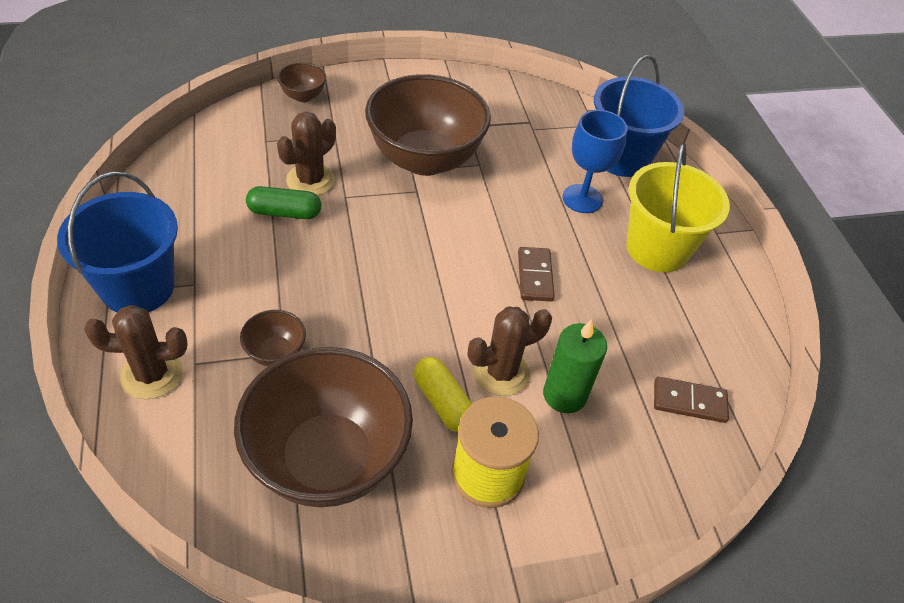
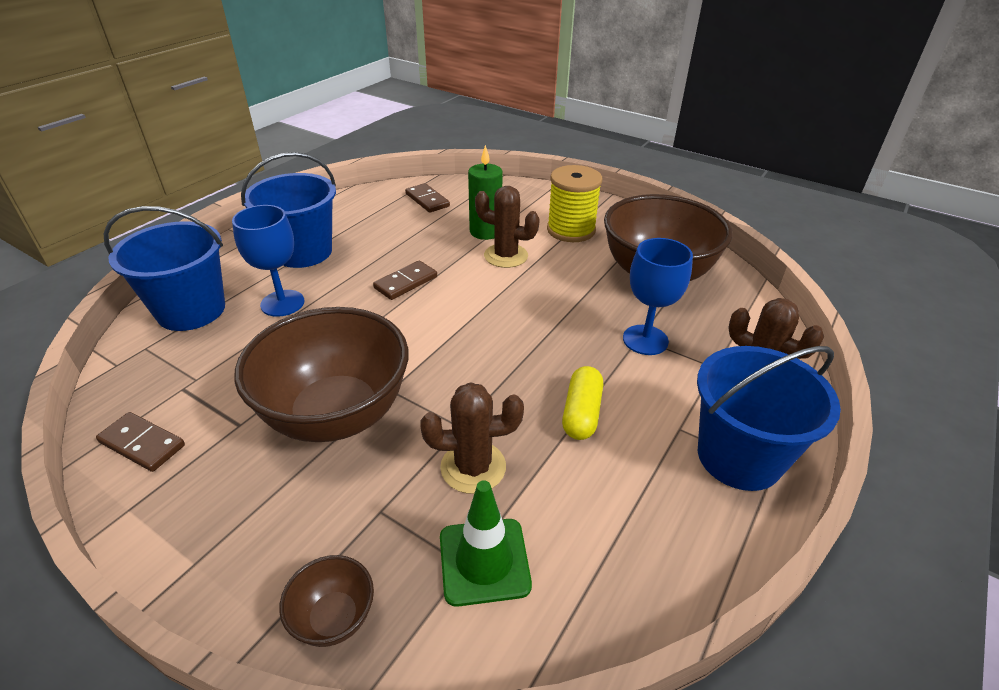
camera: 130 degrees left, 10 degrees down
(257, 146) = (484, 561): none -> green traffic cone
(276, 353) = (645, 340): brown bowl -> blue goblet
(285, 212) = (536, 446): green capsule -> none
(443, 402) = (559, 262): yellow capsule -> yellow capsule (581, 413)
(494, 93) = (142, 444): none -> brown domino
(657, 248) = (303, 252): yellow bucket -> blue bucket

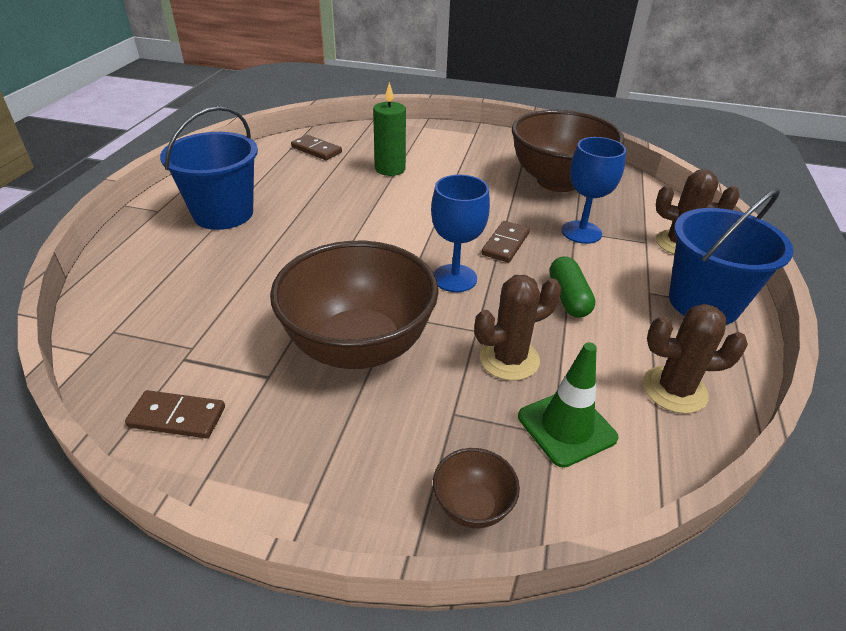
camera: 20 degrees left, 0 degrees up
(191, 310) = (140, 287): blue bucket -> none
(282, 303) = (235, 262): blue goblet -> blue goblet (455, 278)
(406, 282) = (345, 223): brown domino -> brown domino (505, 244)
(506, 256) = (422, 186): brown cactus -> brown cactus (674, 390)
(571, 230) = (464, 156): yellow spool -> none
(581, 413) = (568, 297): yellow capsule -> green capsule

